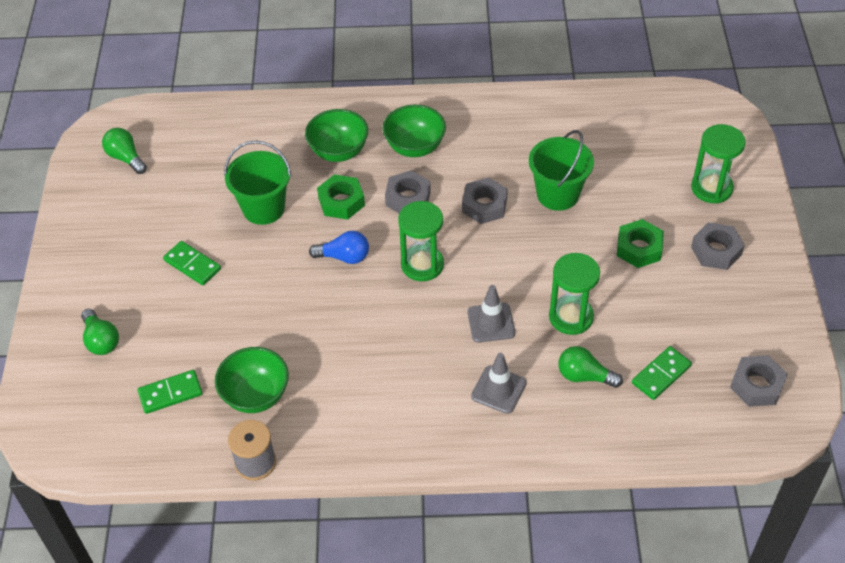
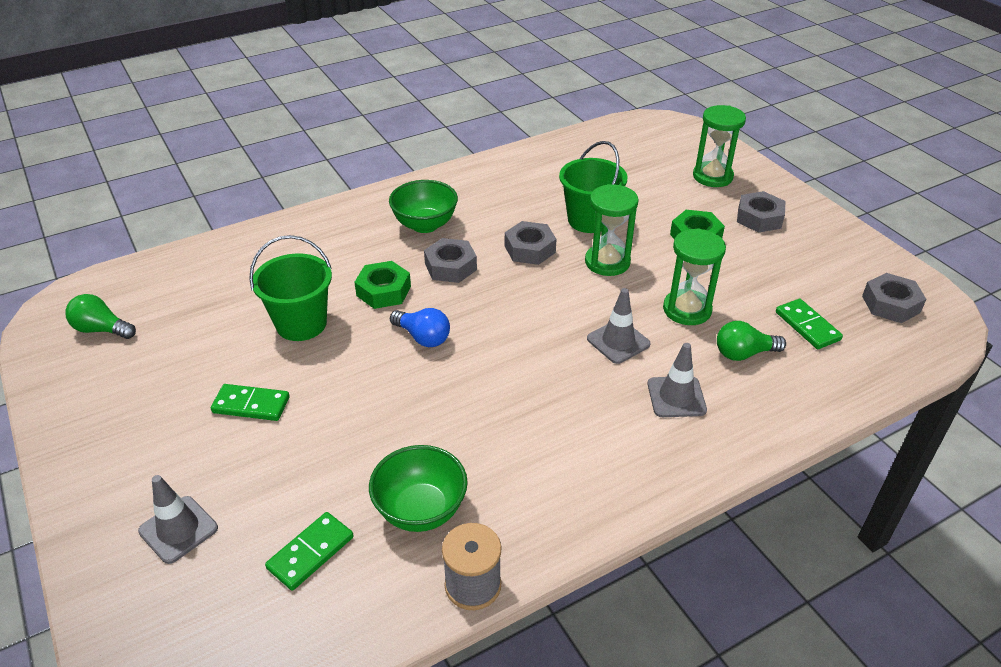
camera: 30 degrees left, 10 degrees down
(101, 340) = (178, 529): green light bulb -> grey traffic cone
(338, 152) = (349, 251): green bowl -> none
(344, 257) = (423, 337): blue light bulb -> blue light bulb turned 60 degrees clockwise
(422, 265) = (509, 316): green hourglass -> green hourglass (607, 262)
(661, 374) = (807, 326): green domino -> green domino turned 45 degrees counterclockwise

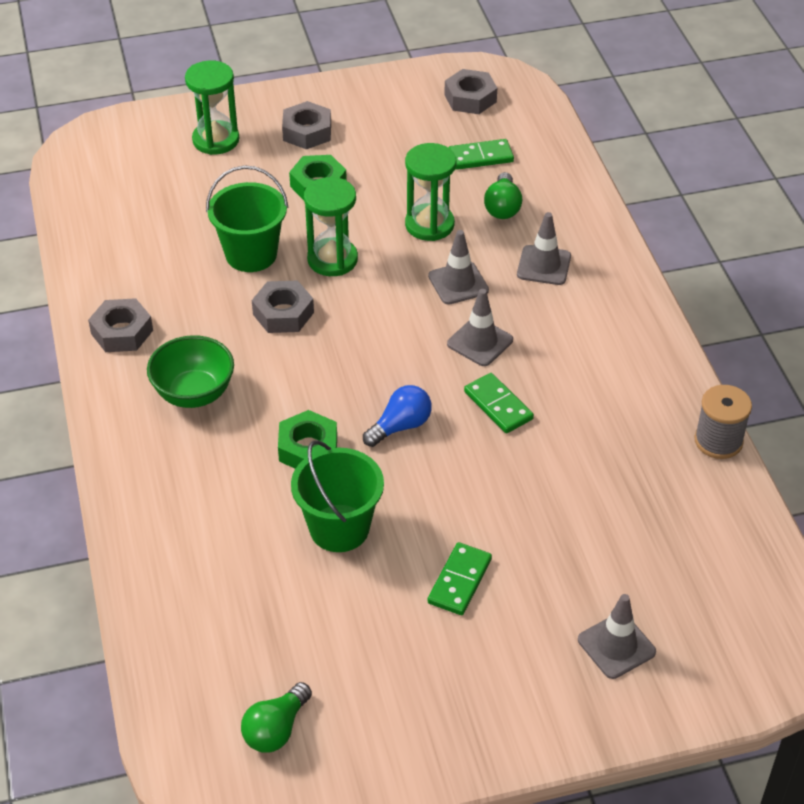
camera: 75 degrees left, 5 degrees up
(311, 553) = (664, 545): green domino -> green domino (498, 405)
(421, 510) = (633, 462): green bowl -> none
(450, 267) = (287, 384): grey nut -> grey nut (122, 332)
(546, 369) = (480, 342): none -> grey traffic cone

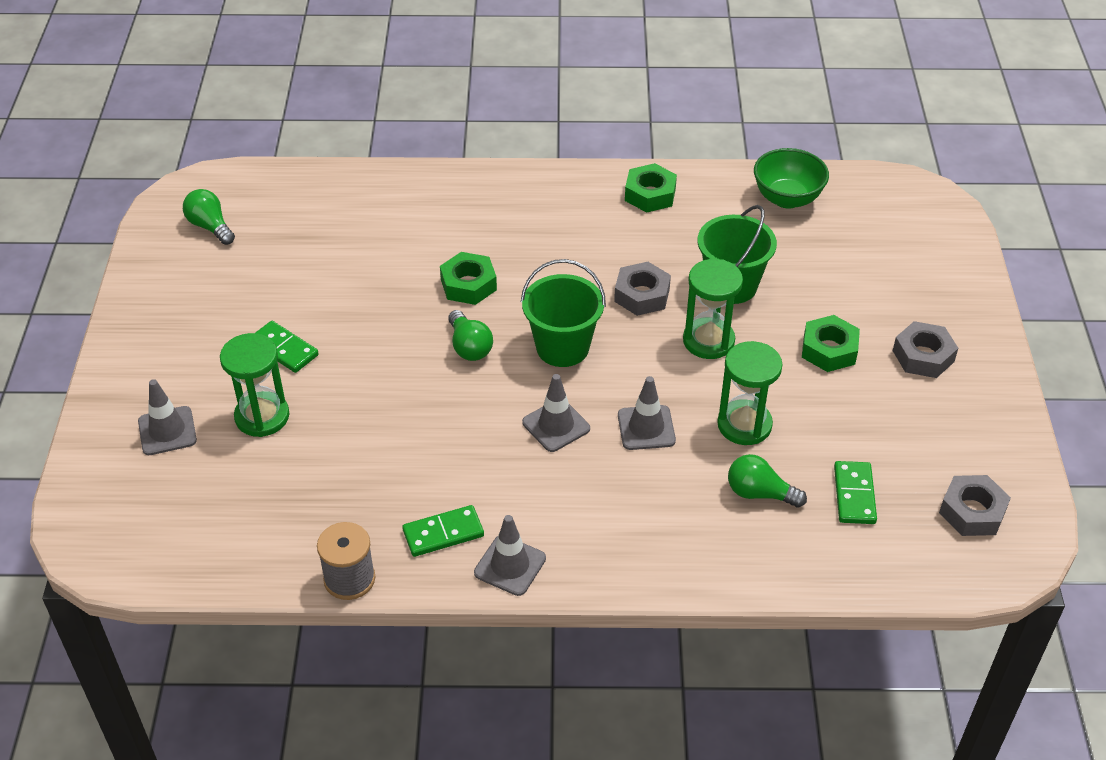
camera: 105 degrees right, 0 degrees up
(122, 332) = (650, 194): grey nut -> green nut
(194, 394) = (559, 227): green bowl -> green bowl (787, 198)
(216, 140) = (918, 285): green hourglass -> green hourglass (262, 416)
(339, 528) = (374, 289): green bucket -> green bucket (562, 347)
(400, 426) = (469, 347): blue light bulb -> green light bulb
(498, 405) = (467, 419): green domino -> green domino (443, 533)
(544, 265) = (653, 505): grey traffic cone -> grey traffic cone (510, 565)

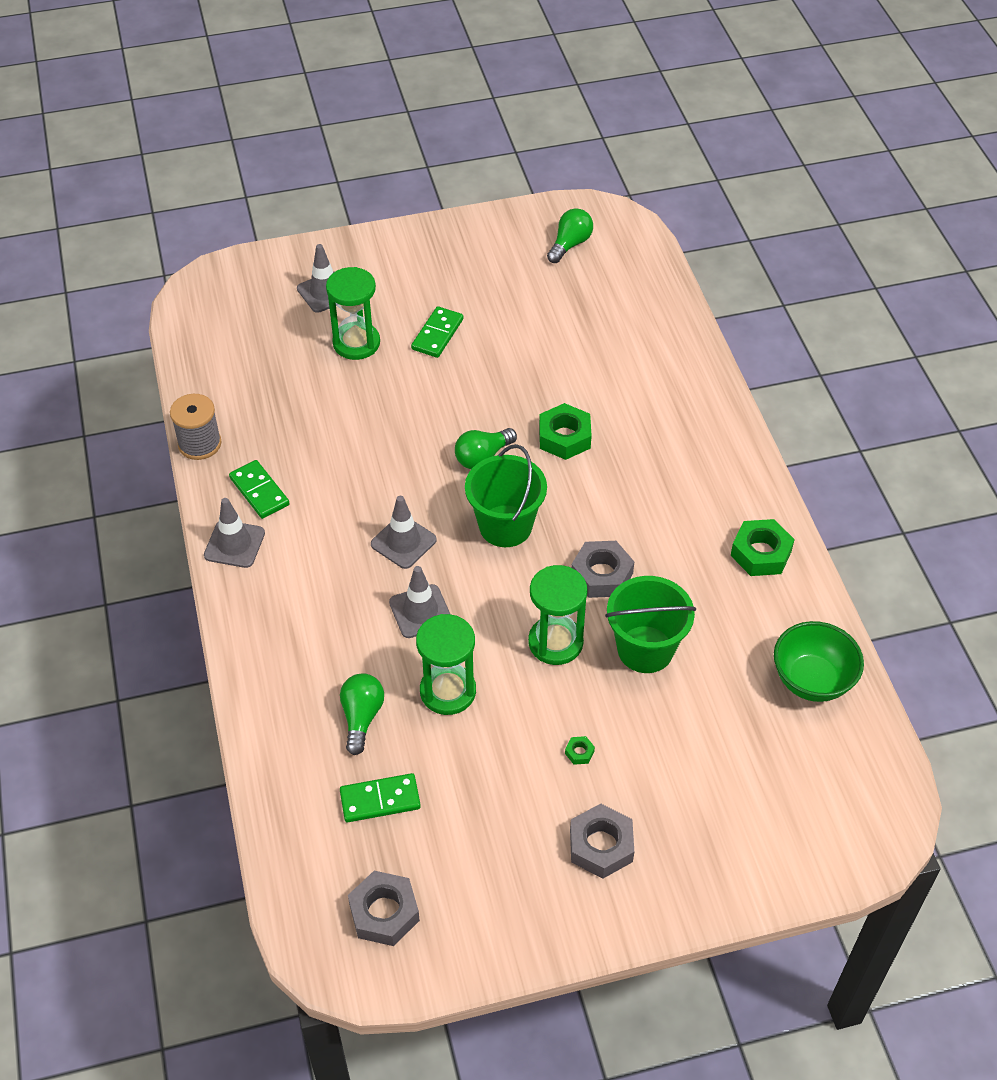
camera: 75 degrees right, 5 degrees up
(829, 350) = (579, 752): green nut -> green nut, size x0.44

